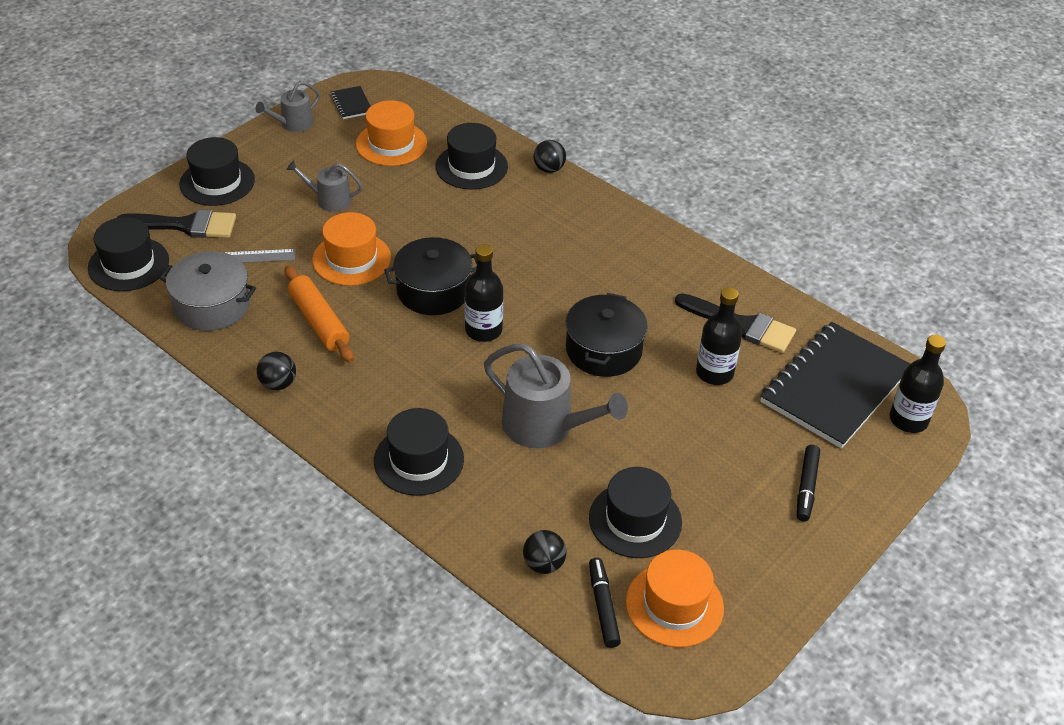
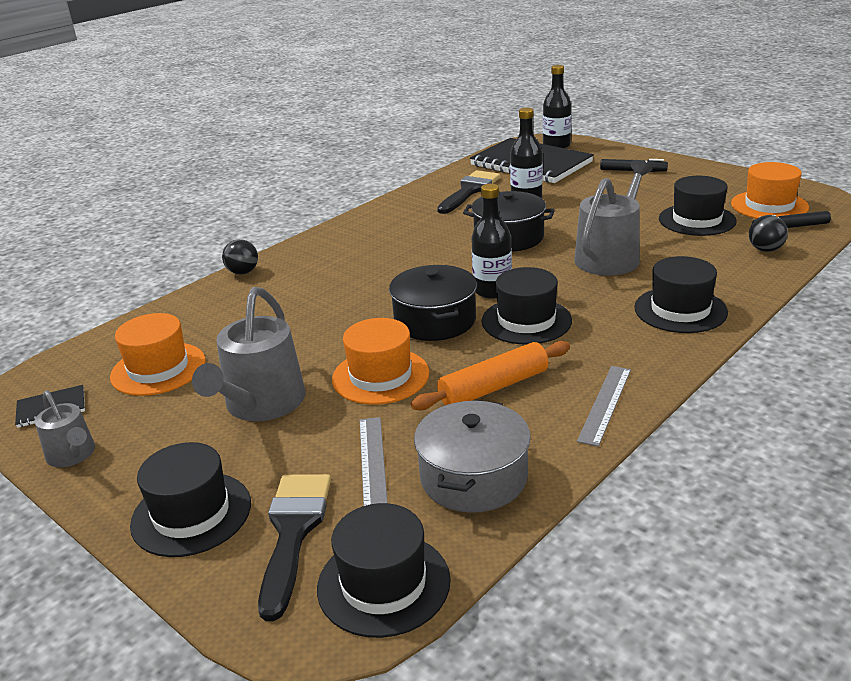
camera: 85 degrees left, 15 degrees down
(278, 384) = (605, 404): black ball -> grey ruler
(329, 200) = (261, 404): grey watering can -> grey watering can, size x1.77
(471, 166) = (224, 314): black hat -> black hat (526, 321)

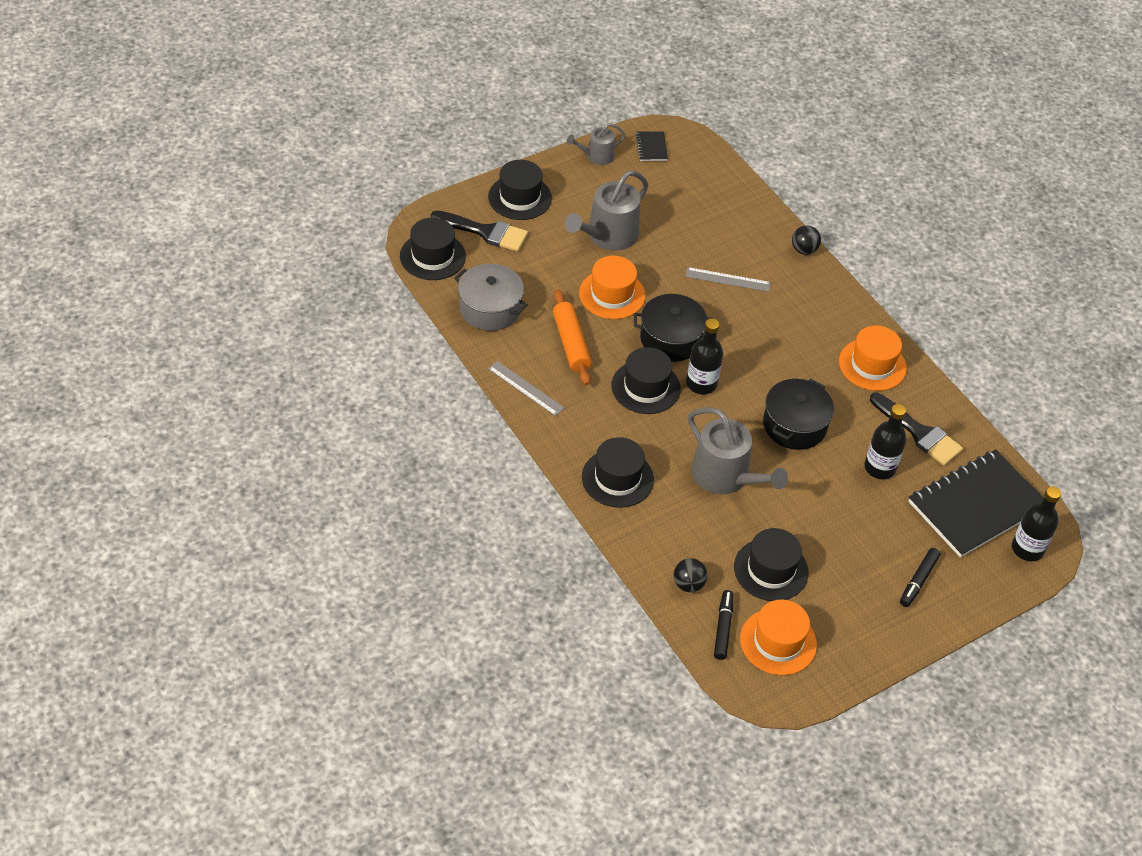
camera: 100 degrees right, 20 degrees up
(158, 369) = (675, 194): orange hat -> orange hat (872, 365)
(261, 404) = (608, 236): grey watering can -> grey watering can turned 75 degrees counterclockwise
(372, 462) = (525, 272): grey ruler -> grey ruler (727, 279)

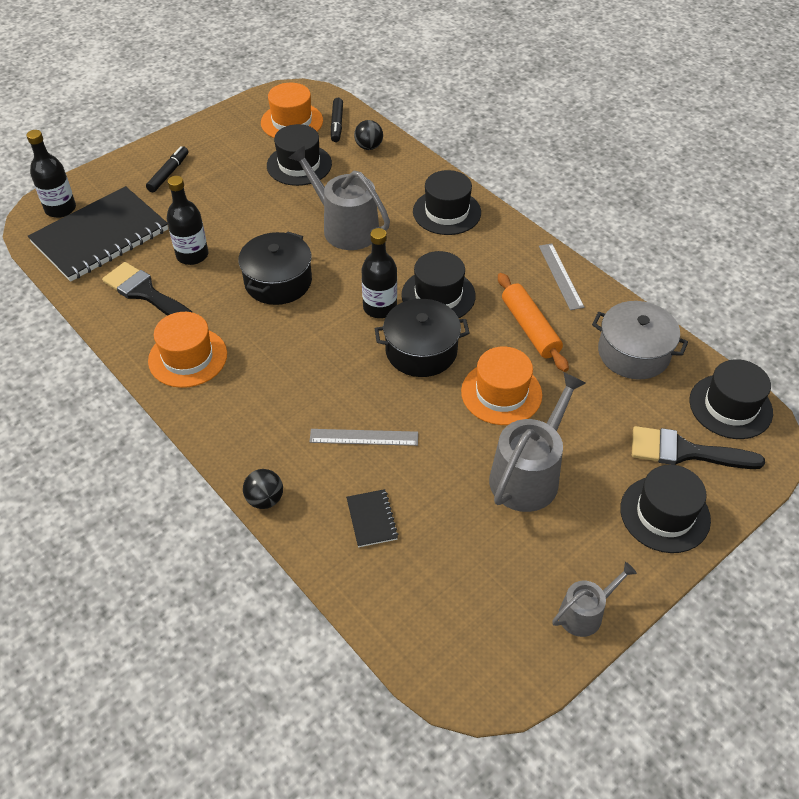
camera: 175 degrees right, 0 degrees up
(525, 388) = (560, 276): grey ruler -> grey ruler turned 45 degrees clockwise
(651, 147) = (507, 649): black notebook -> black notebook (372, 519)

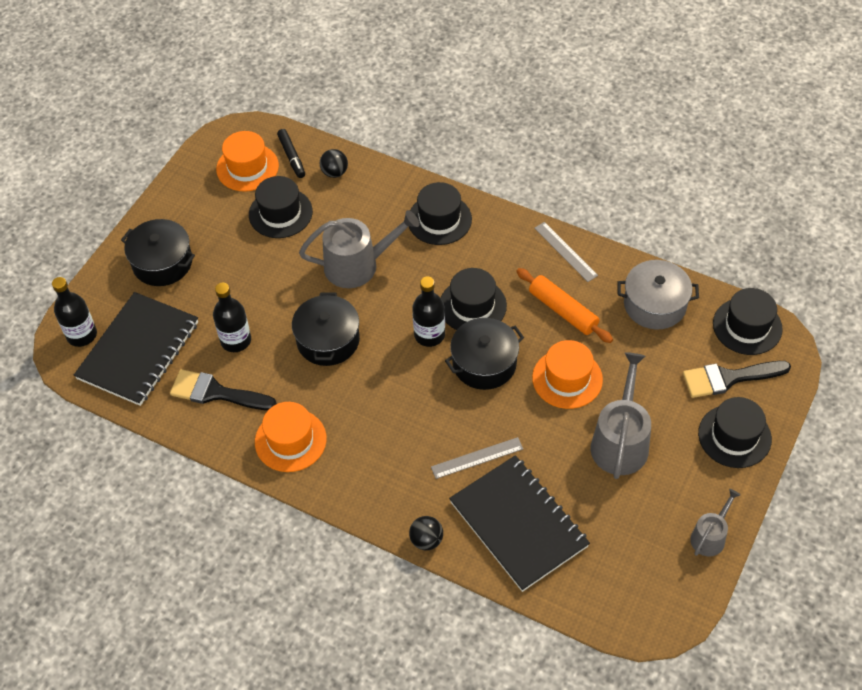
camera: 20 degrees left, 5 degrees up
(168, 173) = (162, 263): black marker -> black pot
(345, 227) = (358, 265): grey watering can -> grey watering can turned 150 degrees clockwise
(372, 519) = (518, 524): black notebook -> black notebook, size x2.48

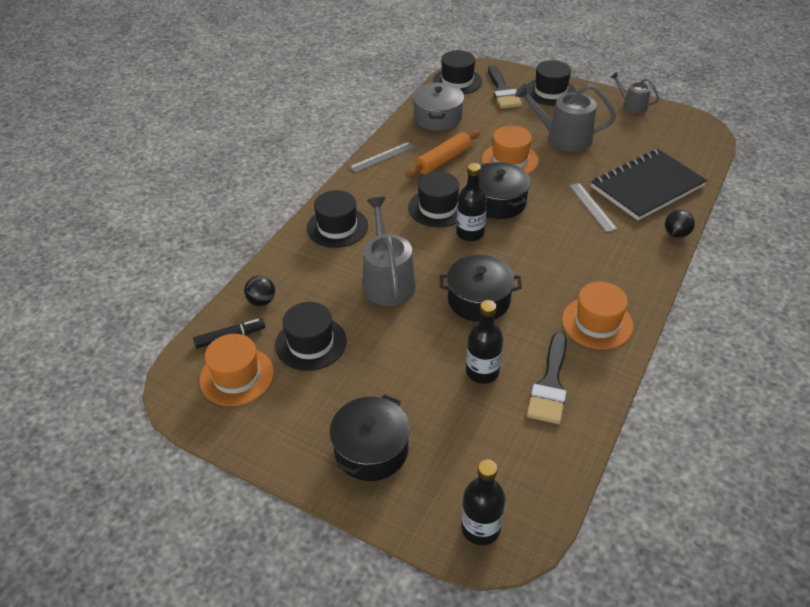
camera: 90 degrees left, 10 degrees down
(138, 350) = (501, 462): black notebook -> none

